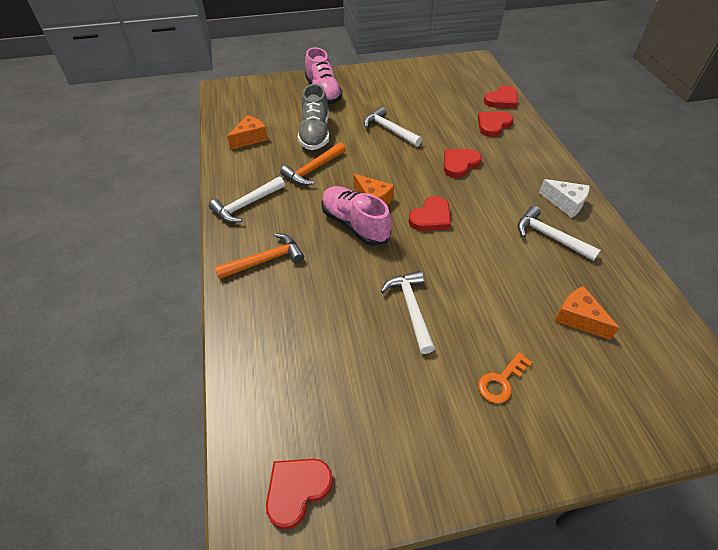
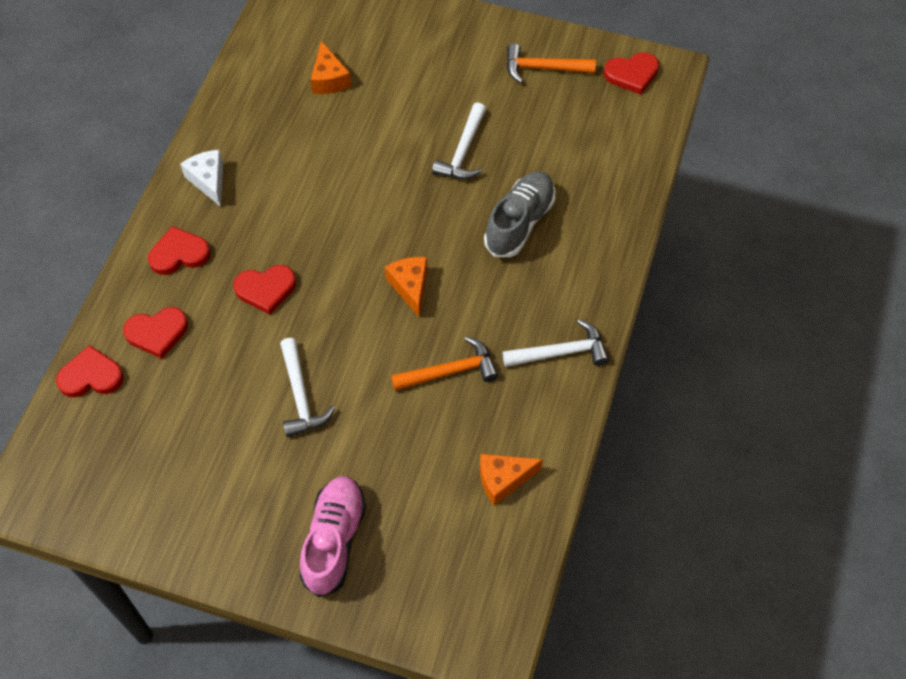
camera: 150 degrees left, 10 degrees up
(265, 260) = (573, 265): orange hammer -> orange hammer (543, 68)
(315, 134) = (407, 442): grey shoe -> grey shoe (519, 222)
(355, 224) = (453, 264): pink shoe -> none
(431, 217) = (365, 233): red heart -> red heart (179, 254)
(501, 381) = (438, 68): orange key -> none
(550, 237) = (268, 154): white hammer -> none

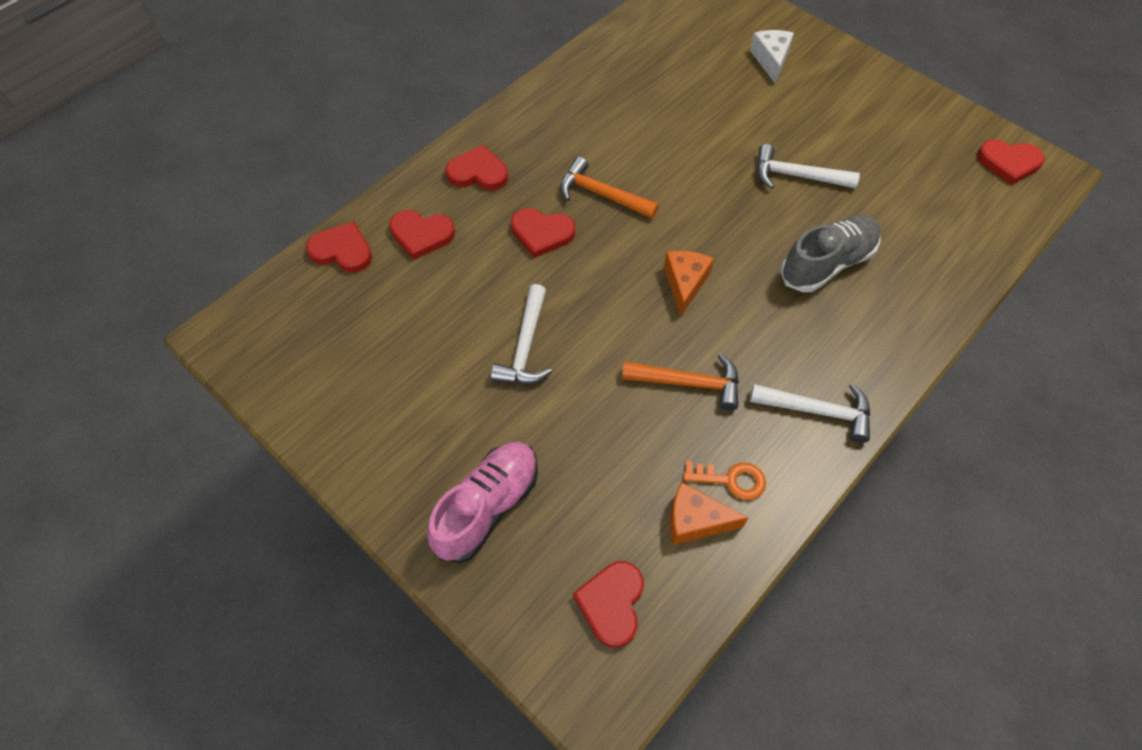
camera: 25 degrees right, 0 degrees up
(208, 180) = (537, 119): white cheese -> white cheese (771, 60)
(329, 79) = (693, 69): orange cheese -> none
(463, 151) = (797, 176): white hammer -> white hammer turned 60 degrees clockwise
(467, 570) = (612, 603): none -> red heart
(517, 436) = (731, 480): none -> orange key
(543, 68) = (913, 127): orange hammer -> orange hammer (602, 194)

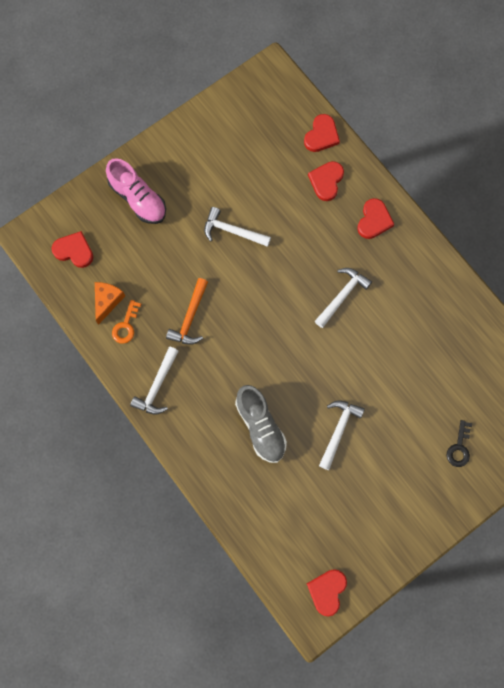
camera: 100 degrees right, 15 degrees up
(542, 233) = (315, 253): red heart -> none
(602, 194) = (342, 296): orange hammer -> white hammer
(685, 284) = (260, 332): orange cheese -> none
(771, 60) = (459, 447): white cheese -> black key

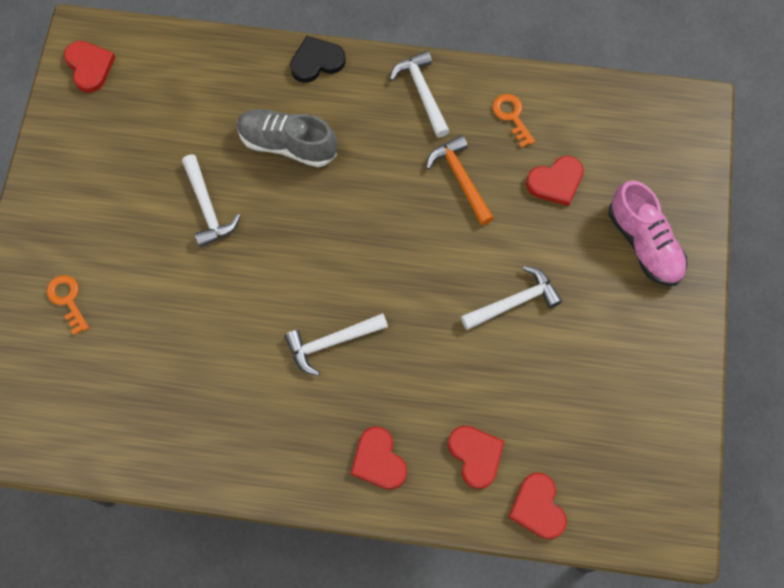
camera: 135 degrees right, 5 degrees down
(74, 251) = (641, 136): red heart -> red heart (556, 182)
(107, 301) = (555, 121): orange cheese -> none
(138, 199) = (644, 243): pink shoe -> pink shoe turned 120 degrees counterclockwise
(194, 463) = (316, 61): none -> black heart
(342, 296) = (331, 342): white hammer -> white hammer turned 75 degrees clockwise
(459, 447) = (67, 300): black key -> orange key

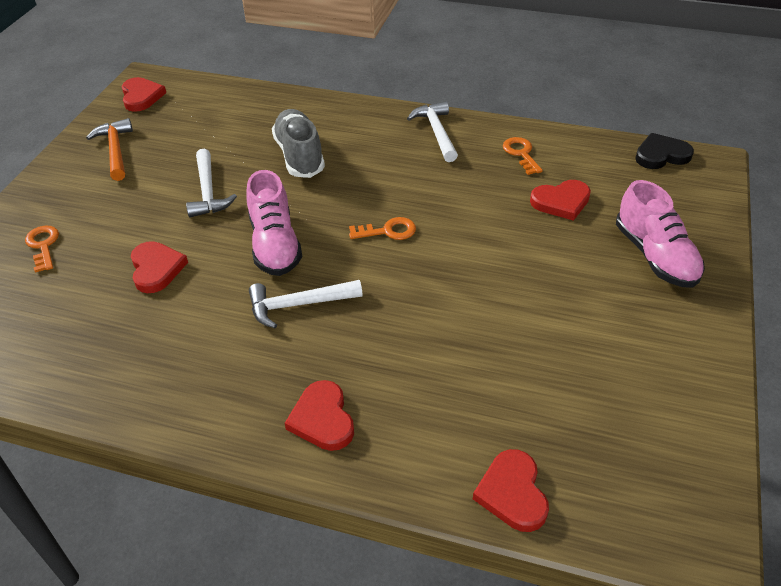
camera: 10 degrees right, 25 degrees down
(287, 144) = (299, 156): grey shoe -> grey shoe turned 45 degrees clockwise
(292, 271) = (275, 244): none -> pink shoe
(316, 61) = (343, 107): black heart -> black heart (661, 155)
(396, 241) = (388, 231): none -> orange key
(461, 179) = (463, 192): orange hammer -> orange hammer (115, 150)
(475, 455) = (441, 427): red heart -> red heart (156, 269)
(514, 302) = (506, 290): white hammer -> none

